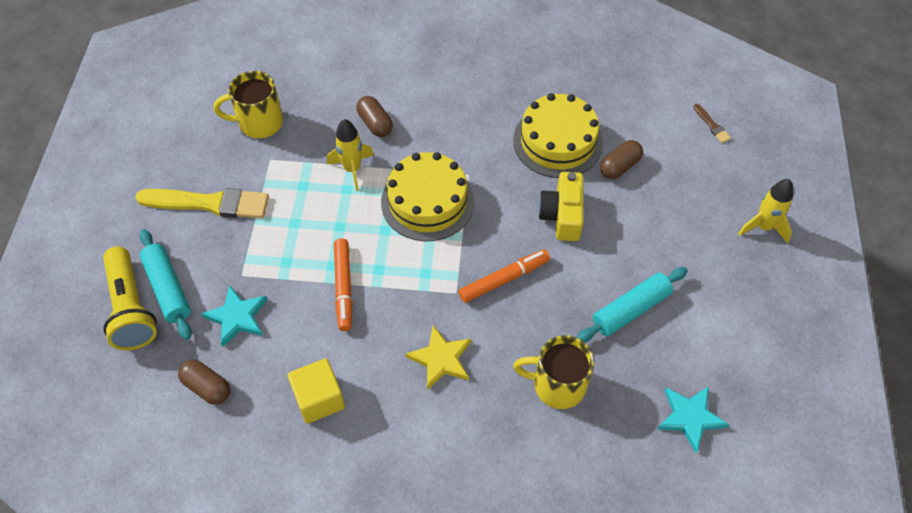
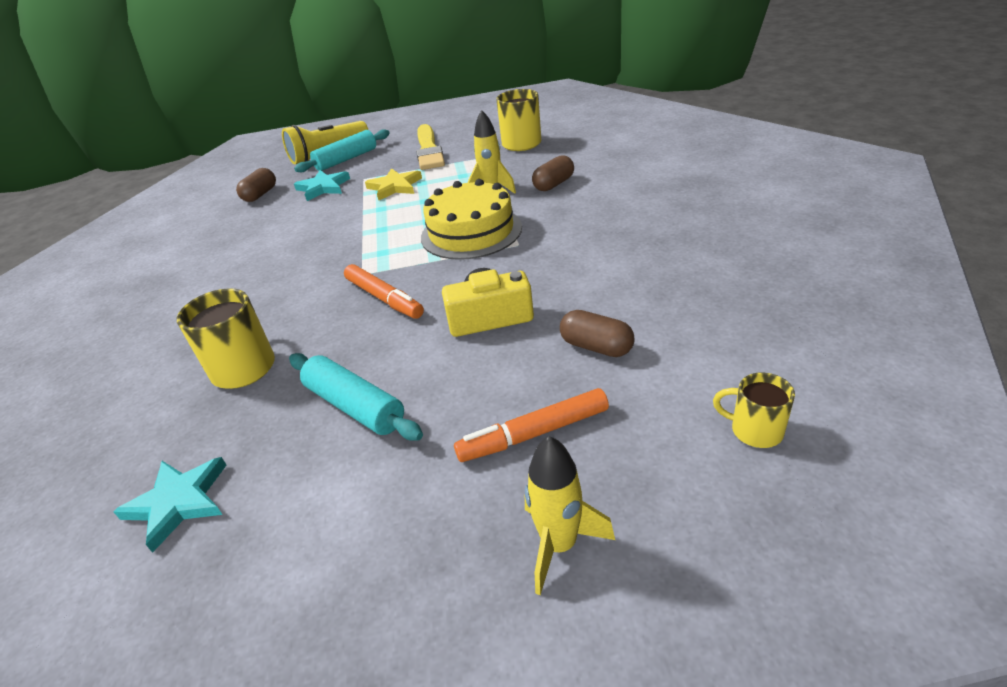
camera: 80 degrees right, 20 degrees down
(319, 399) = (244, 238): yellow cube -> none
(343, 287) = (358, 219): orange marker -> orange marker (533, 434)
(441, 359) = (282, 285): yellow star -> yellow star (395, 187)
(557, 141) = (605, 288): yellow cake -> none
(712, 125) = (754, 430): brown brush -> yellow mug

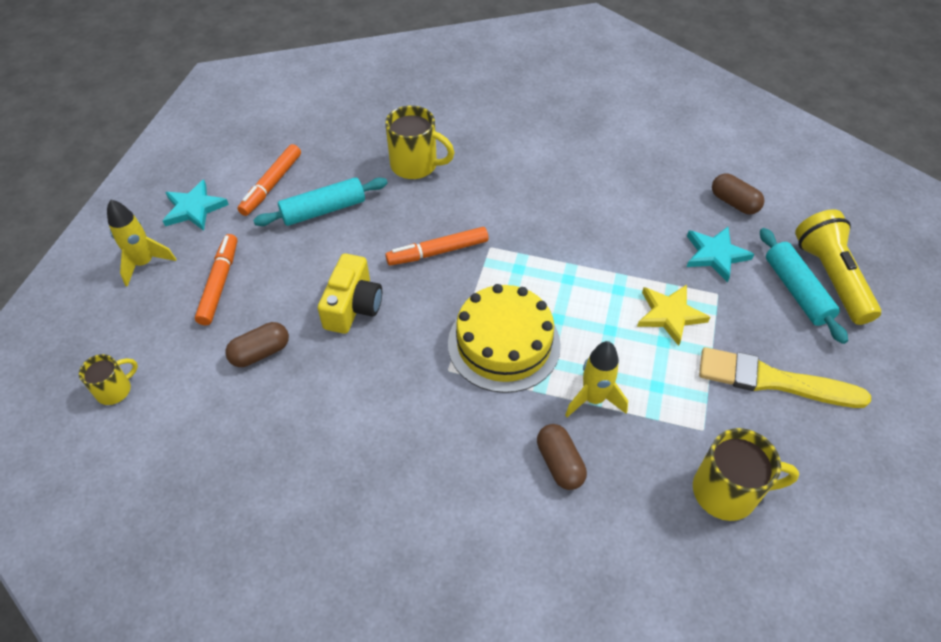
camera: 110 degrees right, 15 degrees up
(178, 502) = (314, 132): turquoise star -> turquoise star (194, 208)
(321, 487) = (271, 185): none -> orange marker

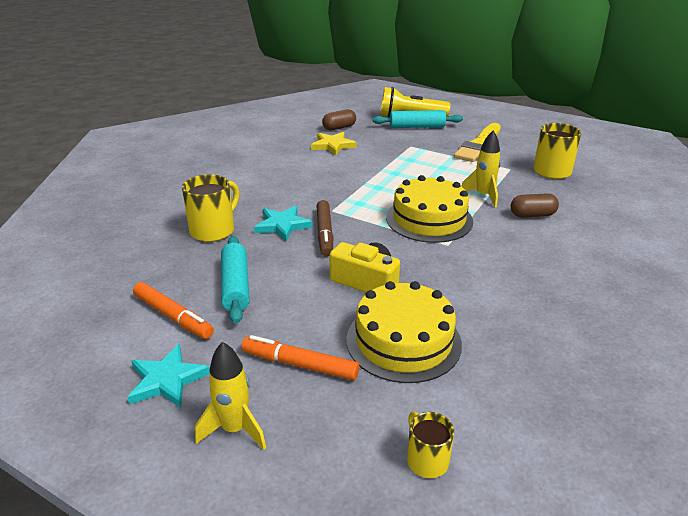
camera: 75 degrees left, 20 degrees down
(260, 352) = (403, 341): brown capsule -> yellow cake
(437, 252) = (324, 233): orange marker -> brown marker
(669, 315) = (422, 162): yellow star -> yellow star (332, 145)
(715, 255) = (379, 140): turquoise star -> turquoise star (283, 225)

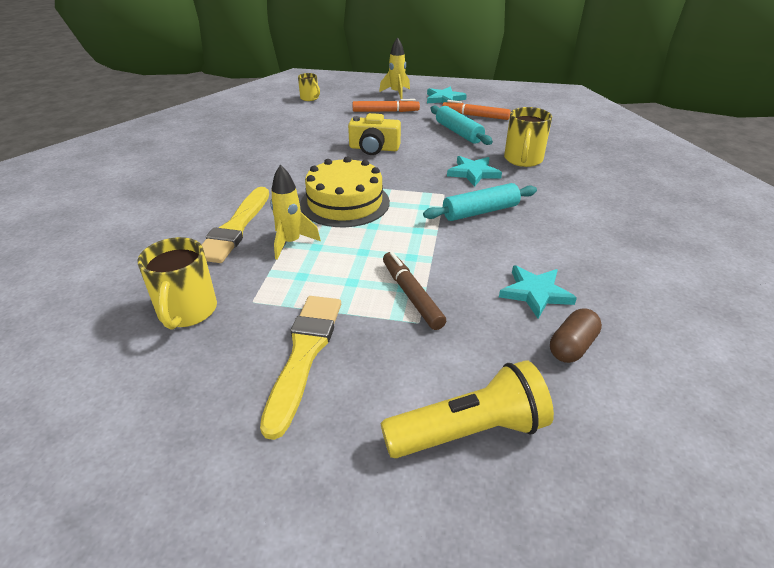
camera: 160 degrees right, 5 degrees up
(324, 233) = (432, 173): brown marker -> brown marker (411, 295)
(332, 145) = (535, 293): yellow star -> turquoise star
(403, 341) = (334, 127): yellow cake -> none
(417, 127) = (436, 391): turquoise rolling pin -> turquoise rolling pin (480, 211)
(532, 215) = (235, 228): brown capsule -> yellow brush

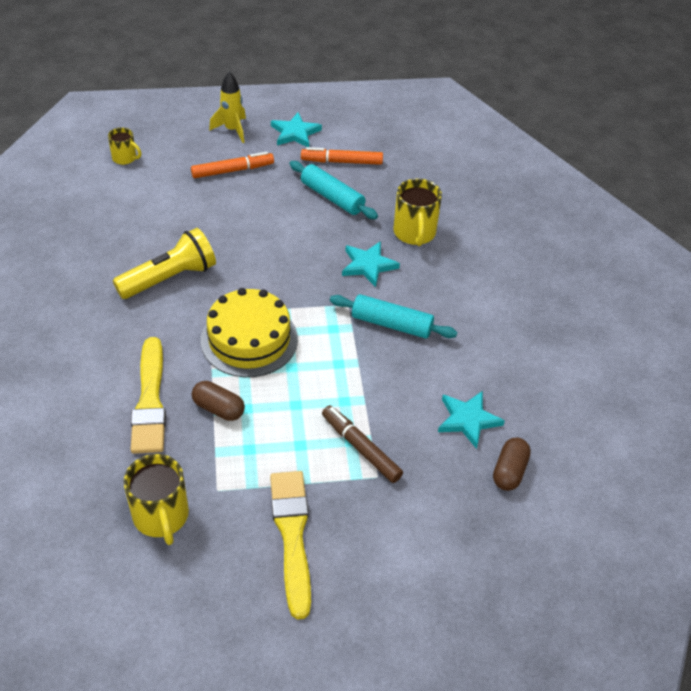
camera: 20 degrees left, 10 degrees up
(291, 243) = (218, 409): yellow rocket -> brown capsule
(374, 148) = (245, 243): yellow camera -> none
(469, 431) = (450, 571): yellow flashlight -> yellow flashlight (170, 278)
(480, 211) = (391, 324): turquoise rolling pin -> turquoise rolling pin turned 60 degrees clockwise

